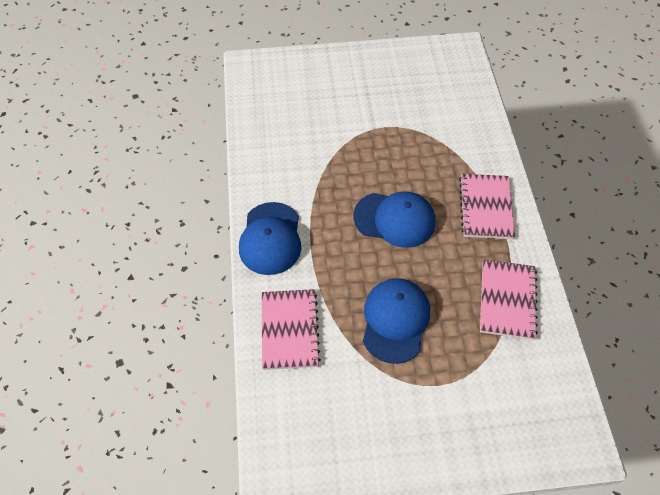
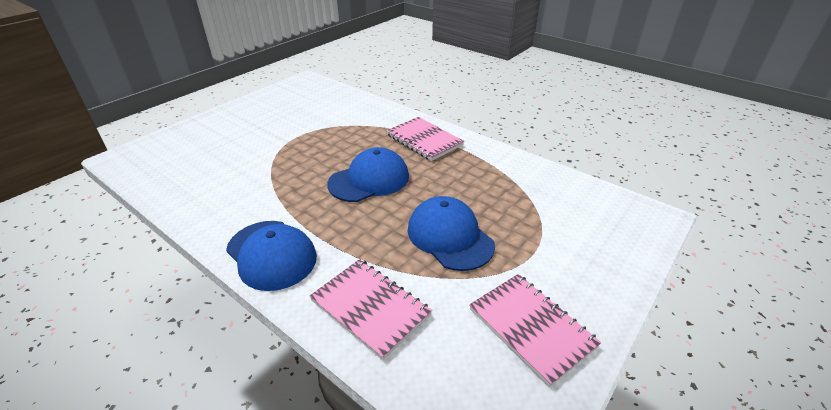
camera: 45 degrees left, 20 degrees down
(507, 300) = (504, 176): pink notebook -> pink notebook (531, 327)

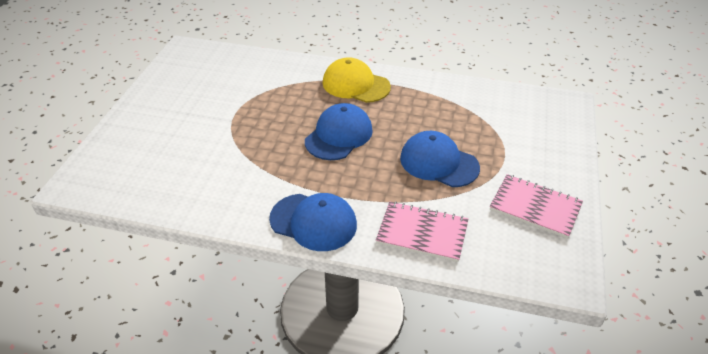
camera: 25 degrees left, 5 degrees up
(424, 140) = (355, 85): pink notebook -> yellow cap

